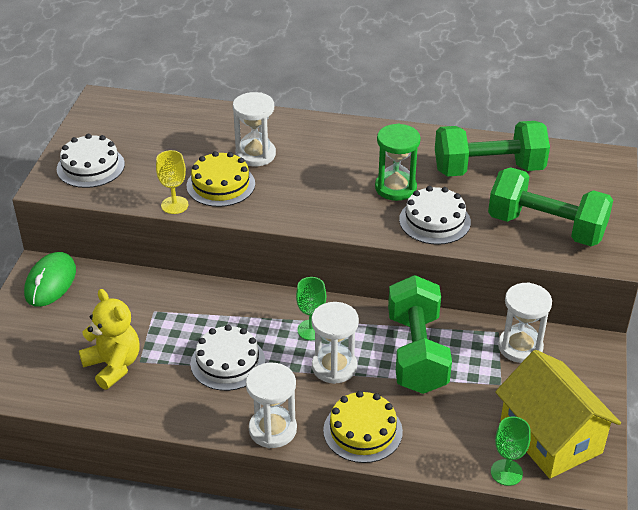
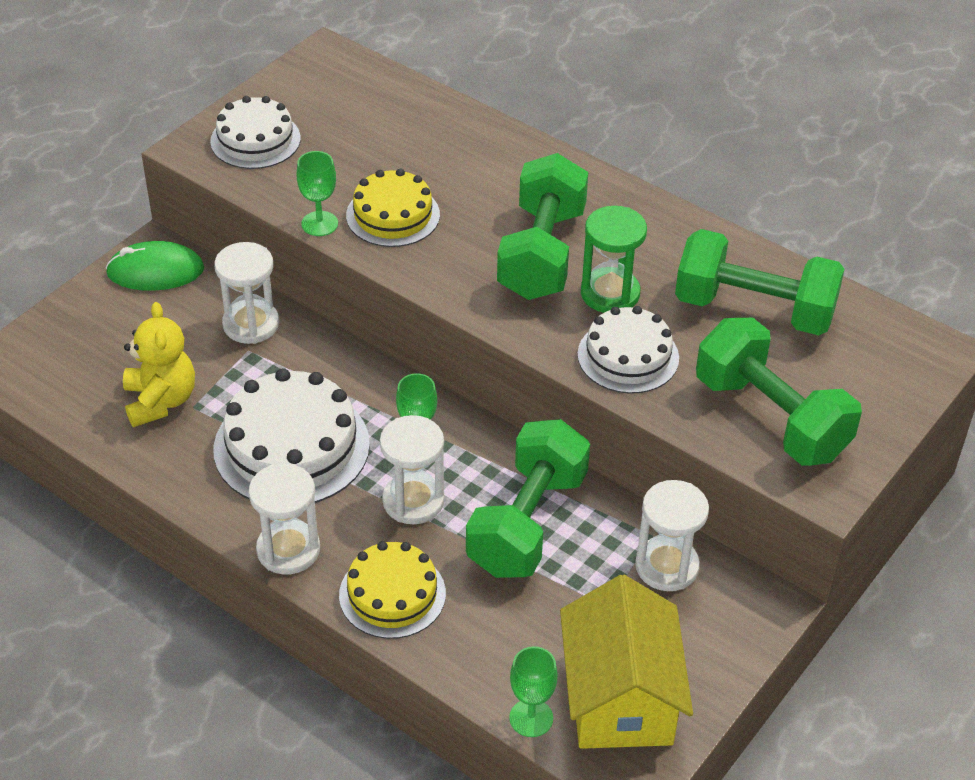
camera: 25 degrees right, 5 degrees up
(50, 282) = (155, 271): green mouse -> green mouse turned 45 degrees clockwise
(174, 205) = (319, 224): yellow goblet -> green goblet
(228, 362) = (291, 446): white cake -> white cake, size x1.57
(255, 154) = (463, 188): white hourglass -> white hourglass (251, 324)
(335, 178) = (542, 254): none -> green dumbbell

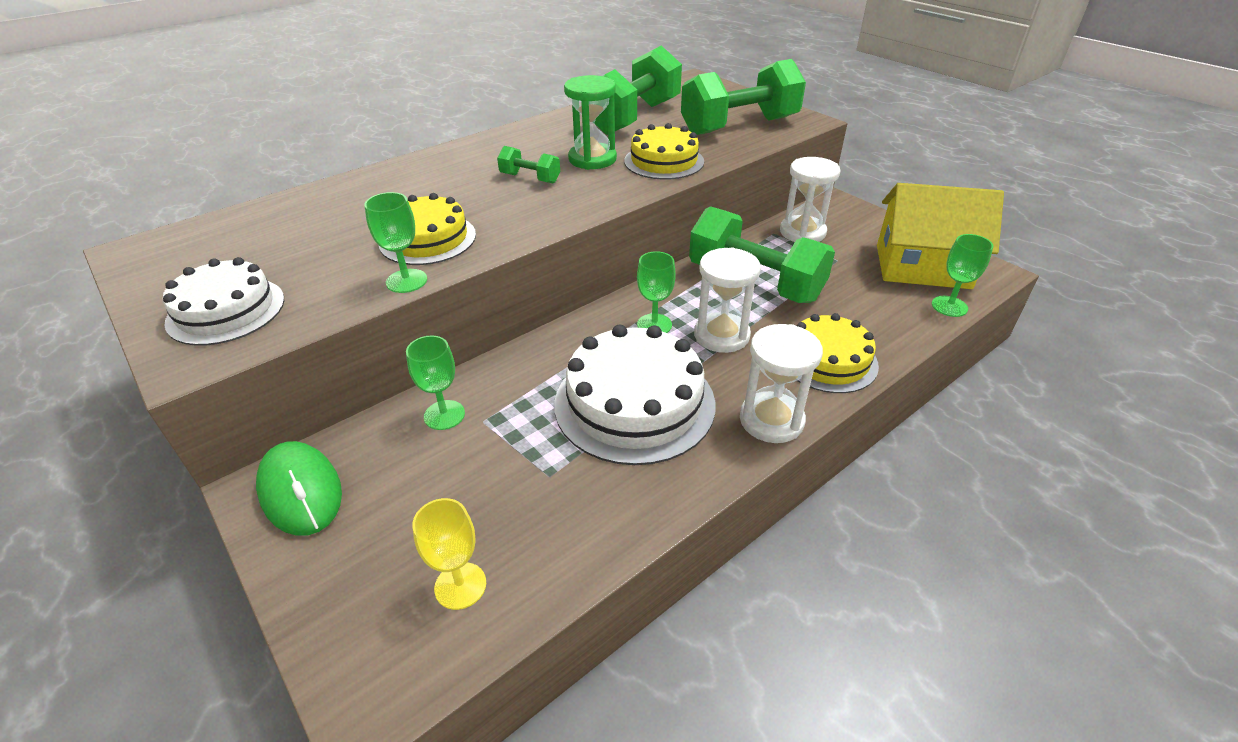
camera: 75 degrees left, 5 degrees down
(84, 383) = (460, 585): none -> yellow goblet
(155, 271) = (301, 491): green mouse -> green mouse turned 45 degrees counterclockwise
(160, 401) = (528, 505): yellow teddy bear -> none
(251, 324) = (444, 415): white hourglass -> green goblet
(542, 254) = (530, 178): green dumbbell -> green dumbbell, size x0.45
(628, 356) = (664, 161): white cake -> yellow cake

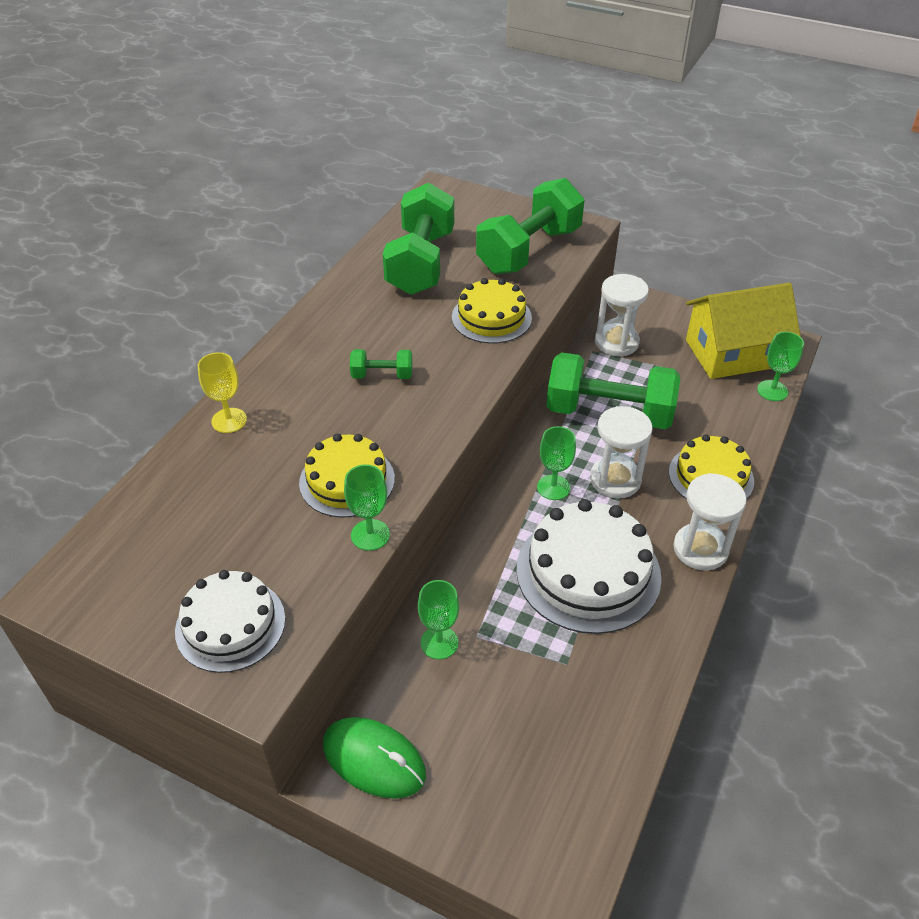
camera: 25 degrees left, 5 degrees up
(460, 585) = (566, 779): yellow goblet -> yellow goblet (229, 420)
(592, 159) = (422, 333): green hourglass -> none

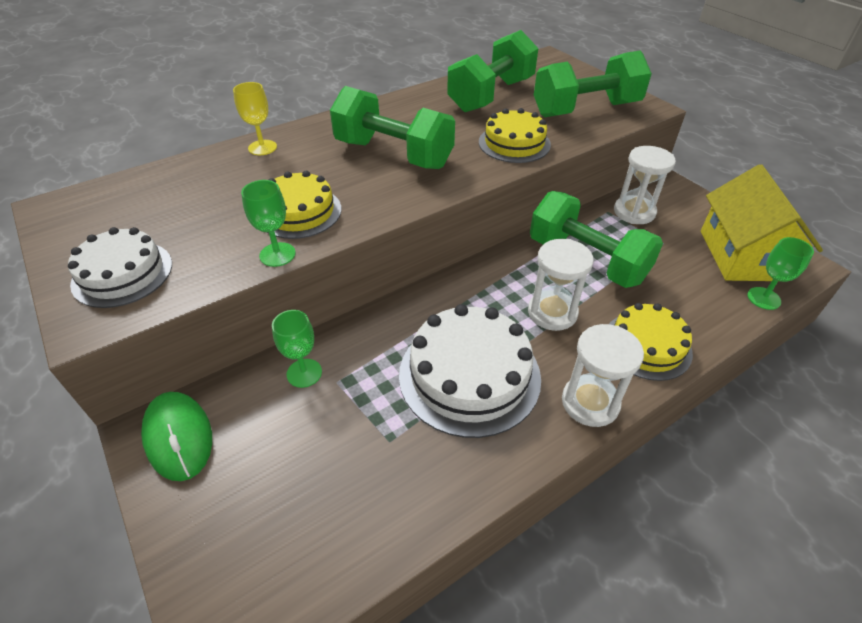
camera: 30 degrees right, 0 degrees up
(382, 375) = (393, 154): green dumbbell -> green dumbbell, size x2.22
(553, 487) = (493, 297): green goblet -> none
(732, 353) = (742, 255): yellow house -> yellow house turned 75 degrees clockwise

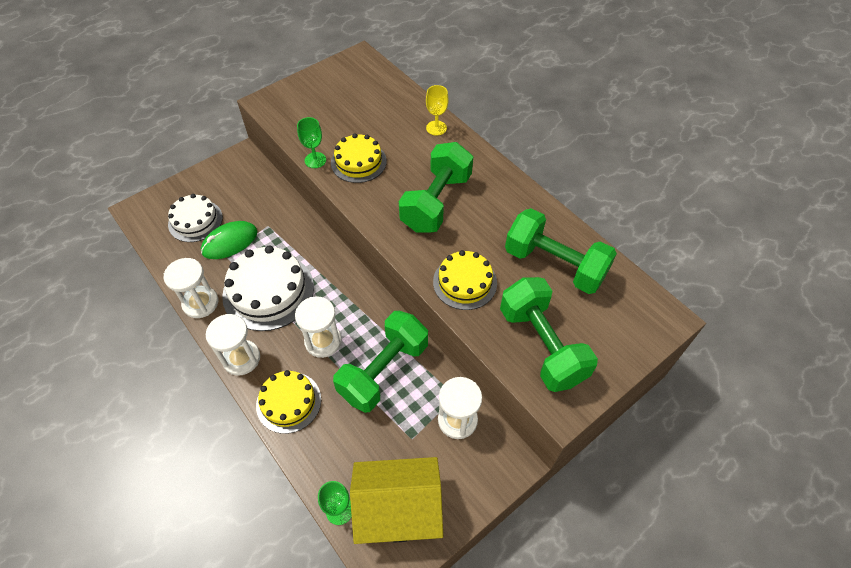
camera: 85 degrees right, 10 degrees up
(122, 273) = (300, 102): white cake -> white cake (195, 221)
(178, 437) = (238, 168): green mouse -> green mouse (230, 242)
(304, 373) = (275, 210): green goblet -> none
(490, 471) = (200, 303): none -> white hourglass

